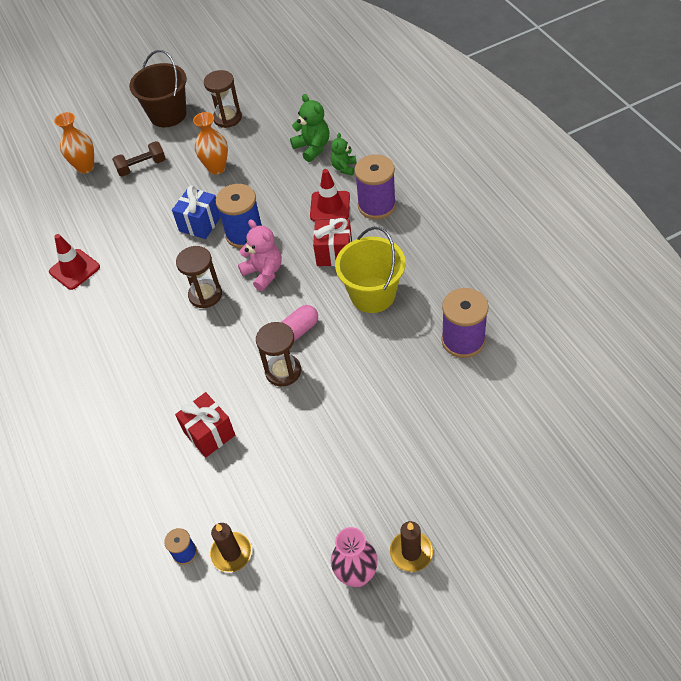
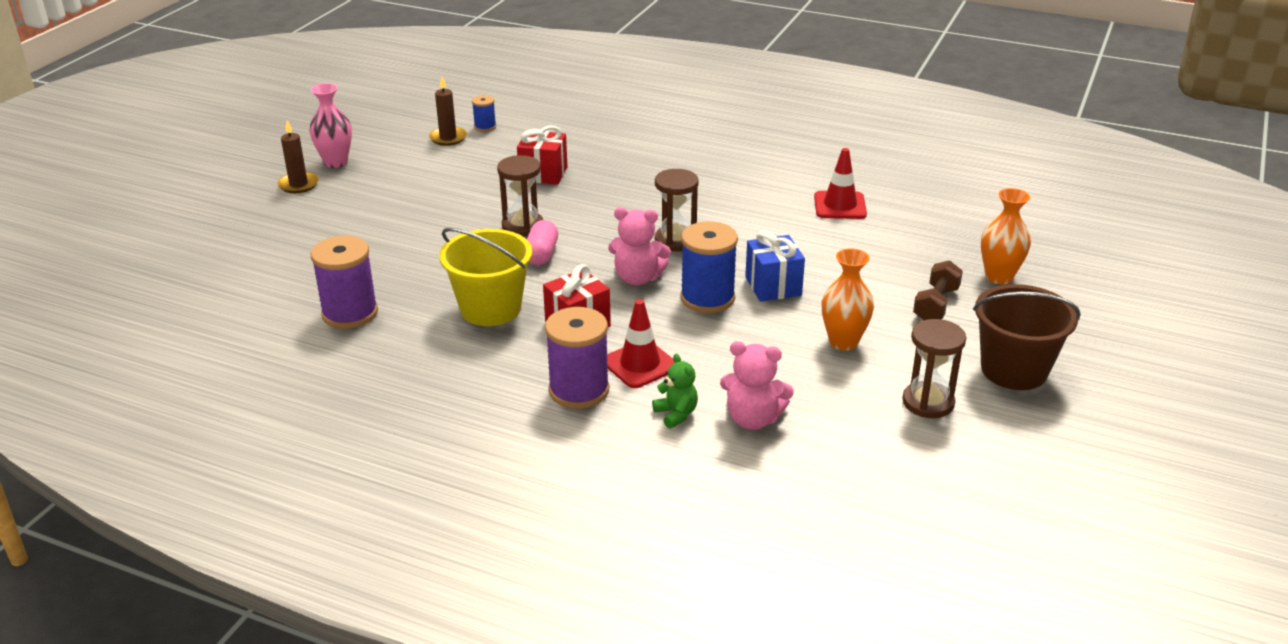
camera: 135 degrees right, 20 degrees down
(312, 147) = (753, 419): green teddy bear -> pink teddy bear

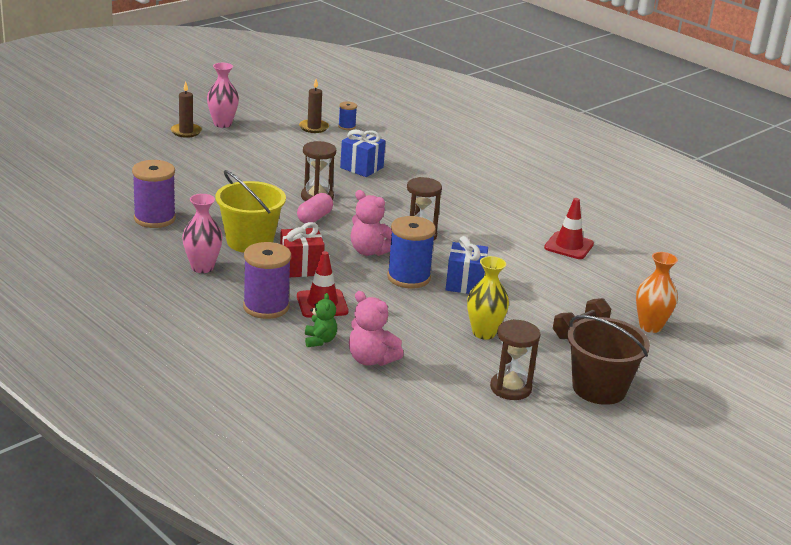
camera: 20 degrees right, 5 degrees down
(461, 362) = (202, 267): none -> pink vase
(543, 174) = (361, 168): red gift -> blue gift
(843, 342) = (484, 333): orange vase -> yellow vase

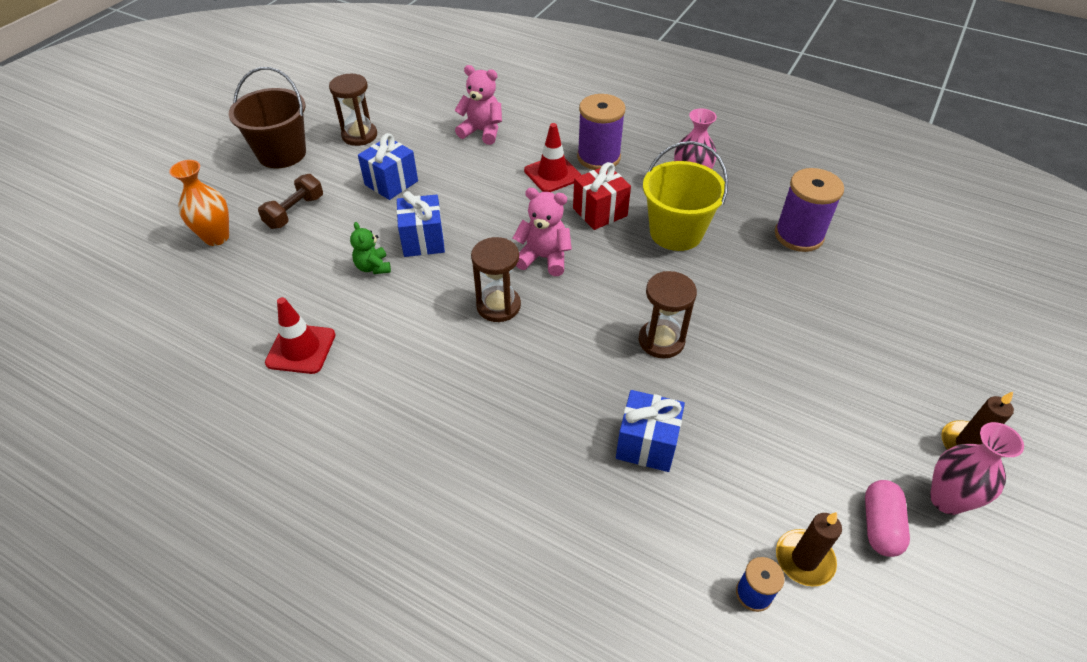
camera: 165 degrees right, 20 degrees up
(314, 218) = (637, 296): pink capsule -> pink capsule (880, 525)
(320, 340) = (532, 137): green teddy bear -> green teddy bear (373, 267)
(408, 277) = (485, 231): blue spool -> none
(484, 333) = (391, 183): yellow vase -> blue gift

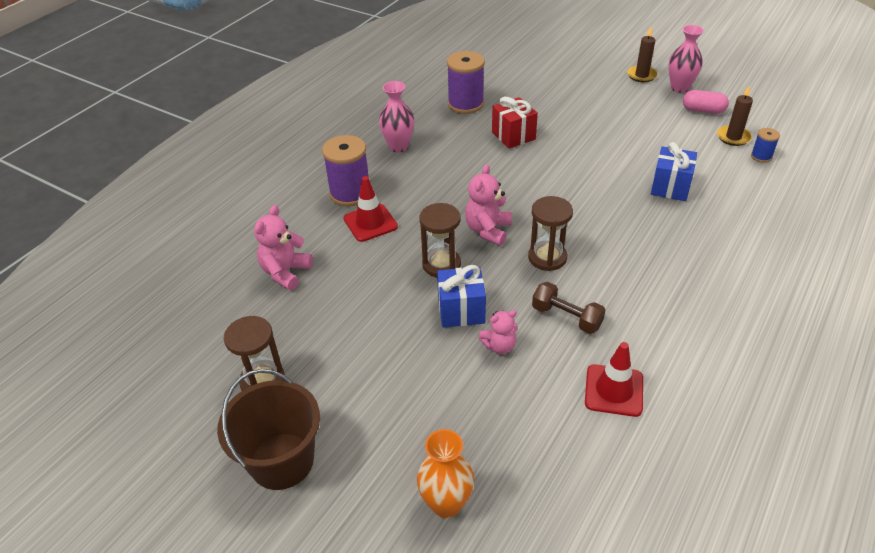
camera: 85 degrees left, 5 degrees down
(295, 212) = (405, 427): brown dumbbell -> brown dumbbell (566, 317)
(373, 267) = (499, 346): green teddy bear -> pink teddy bear
(391, 183) = (364, 342): blue gift -> none
(600, 212) = (429, 196): red gift -> red gift (513, 136)
(661, 341) = (577, 174): brown hourglass -> brown hourglass (441, 264)
(676, 232) = (459, 158): yellow bucket -> none

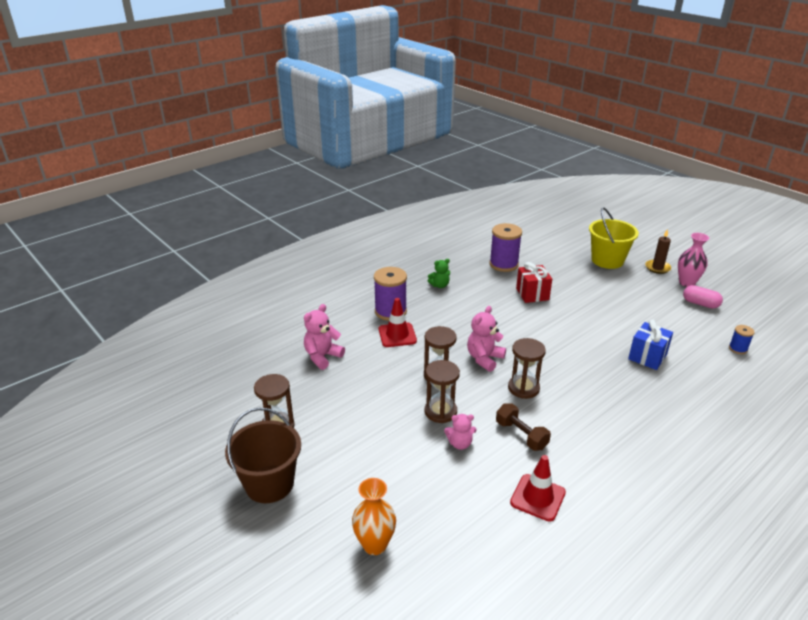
camera: 15 degrees right, 10 degrees down
(398, 146) = (439, 285): pink vase -> green teddy bear
(461, 310) = (440, 411): blue gift -> brown hourglass
(583, 76) = (607, 260): none -> yellow bucket
(733, 137) = (719, 329): brown candle -> none

